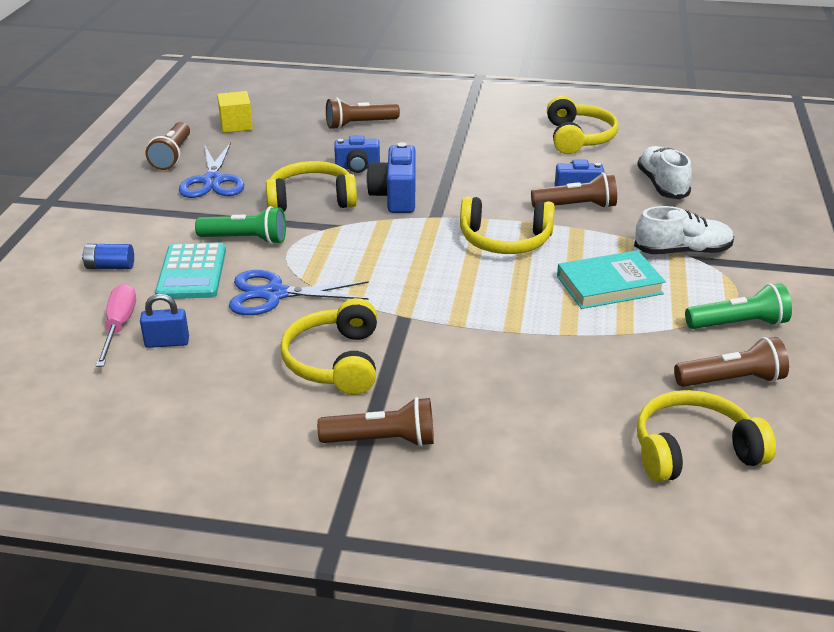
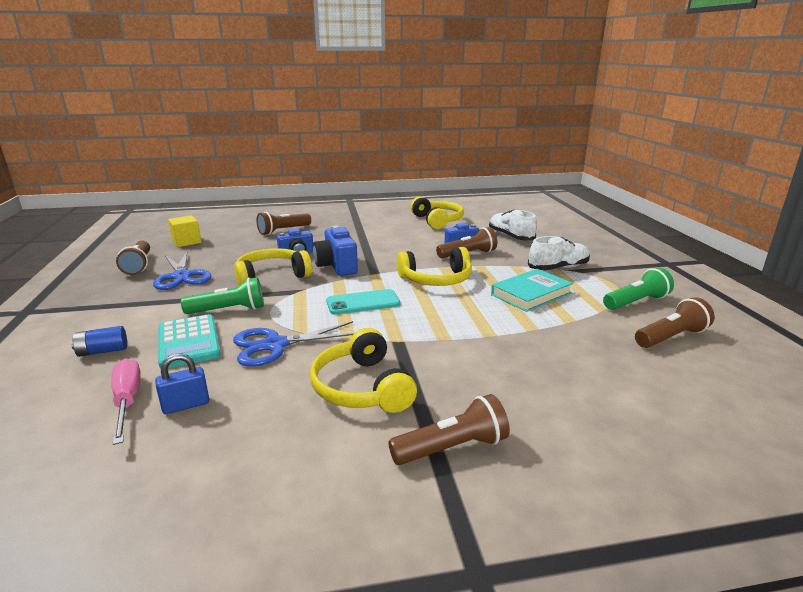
camera: 20 degrees left, 10 degrees down
(396, 257) = (363, 302): none -> turquoise phone
(693, 450) = (701, 392): yellow headphones -> none

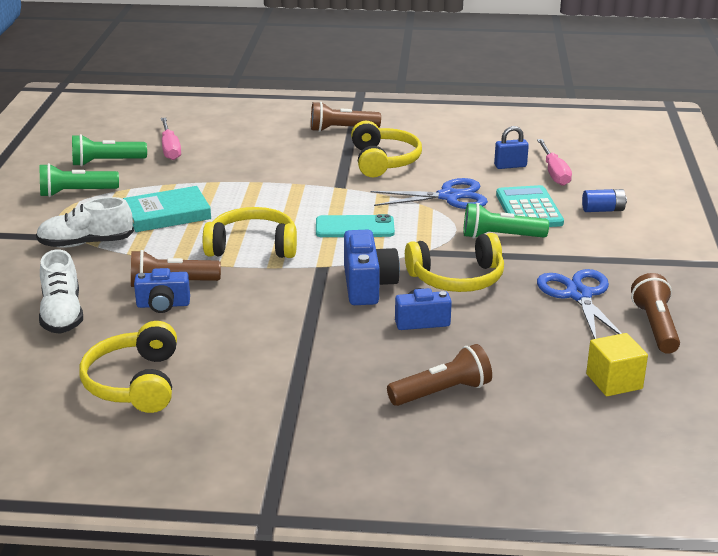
camera: 165 degrees left, 5 degrees up
(637, 367) = (170, 149): none -> pink screwdriver
(671, 337) = (106, 162): brown flashlight -> green flashlight

